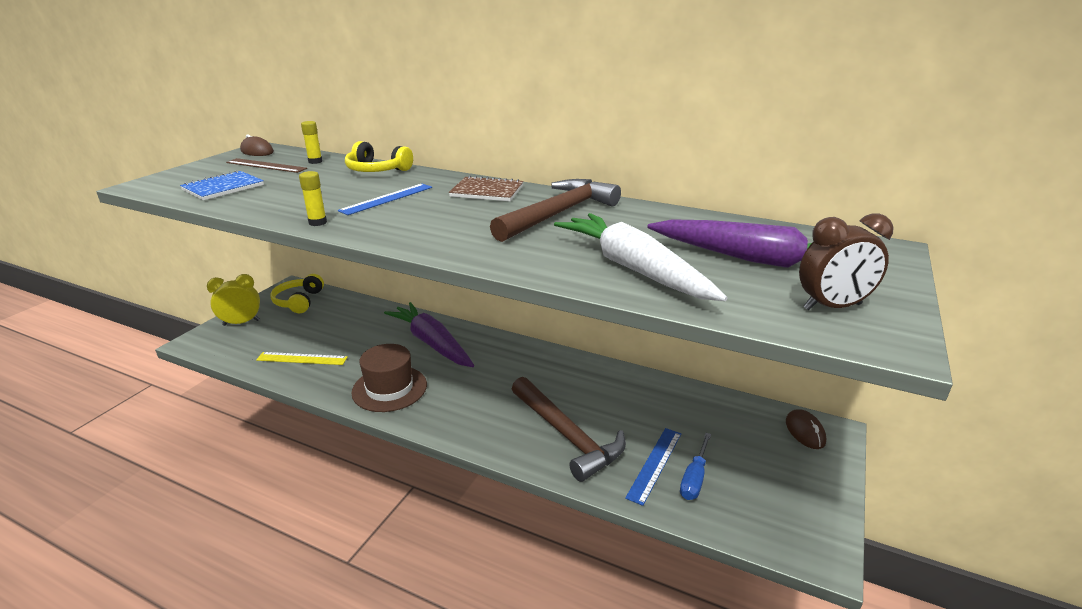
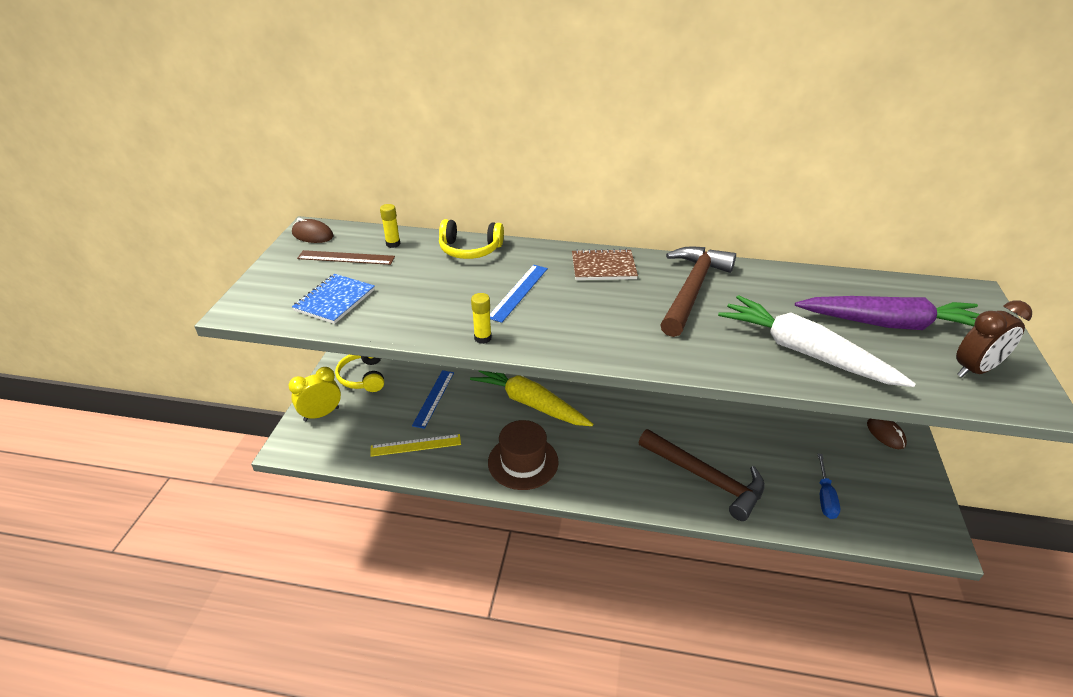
camera: 15 degrees left, 10 degrees up
(432, 343) = (530, 403): purple carrot -> yellow carrot
(654, 464) = (789, 490): blue ruler -> blue ruler (433, 398)

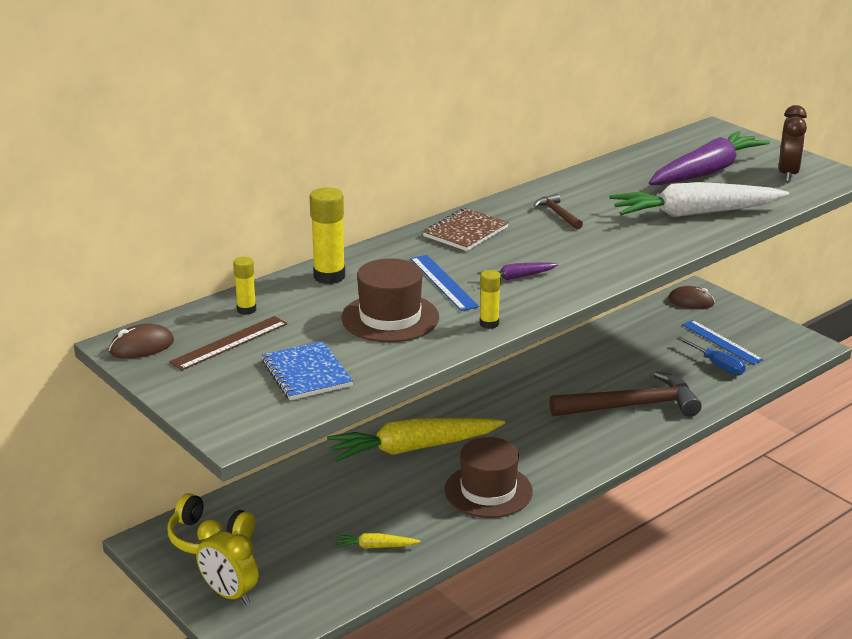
camera: 50 degrees left, 10 degrees down
(321, 414) = (229, 594): yellow clock -> yellow clock turned 60 degrees counterclockwise
(416, 445) = (375, 547): yellow ruler -> yellow carrot
(433, 398) = (318, 504): blue ruler -> blue ruler (721, 342)
(442, 295) = (390, 318): none -> brown hat
(470, 249) = (329, 276): yellow headphones -> yellow glue stick
(567, 318) = (516, 277): none -> purple carrot
(692, 290) = (558, 214): brown hammer -> brown hammer, size x0.44

